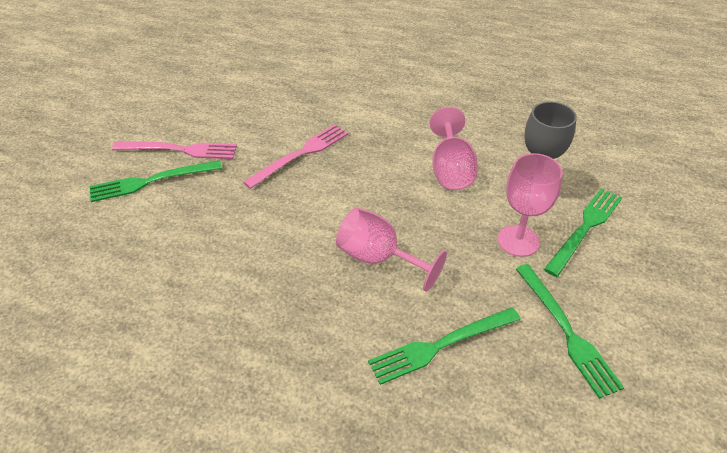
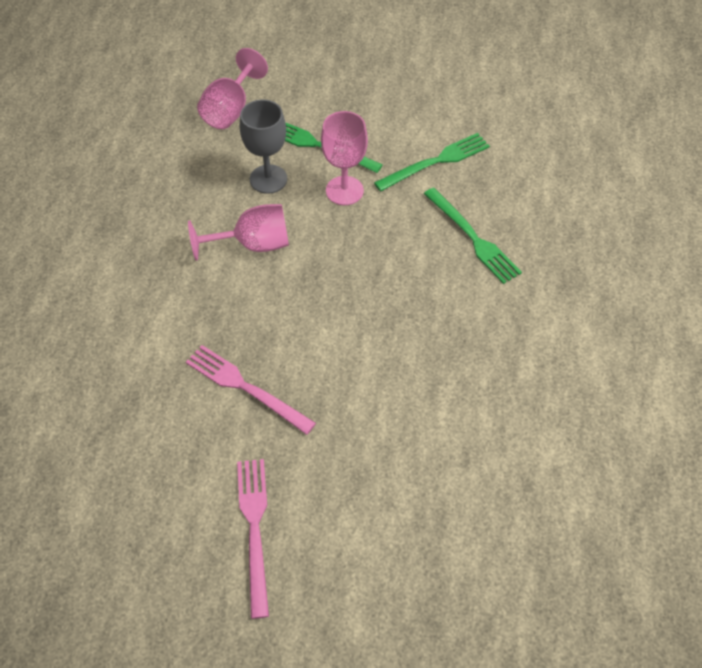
camera: 100 degrees left, 10 degrees up
(151, 181) = (319, 541): green fork -> none
(378, 258) = (390, 291): pink goblet -> pink goblet (230, 110)

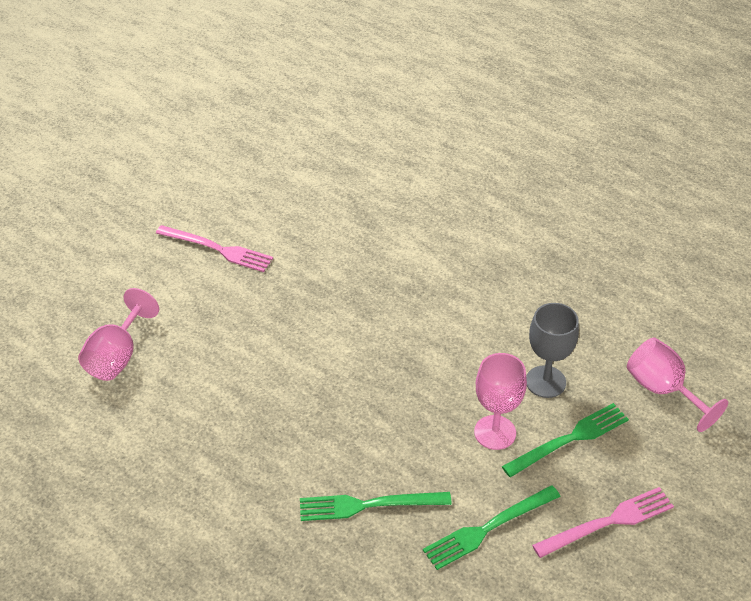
camera: 120 degrees right, 10 degrees down
(246, 388) = (330, 284): pink fork -> pink fork (608, 522)
(253, 244) = (470, 341): pink goblet -> pink goblet (117, 356)
(436, 162) = (488, 528): green fork -> green fork turned 60 degrees clockwise

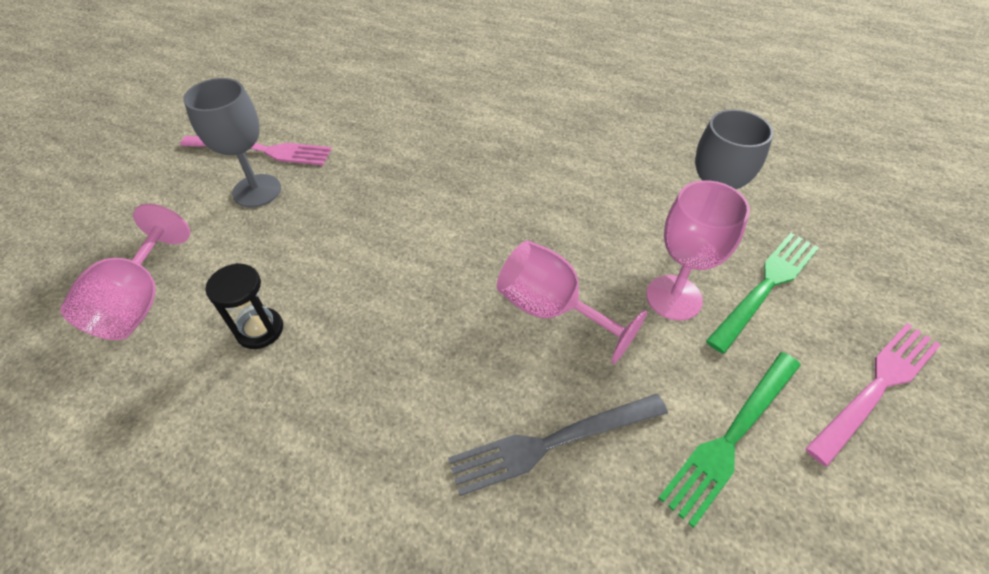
camera: 15 degrees left, 5 degrees up
(196, 393) = (260, 330): none -> black hourglass
(209, 285) = (257, 191): none -> grey goblet
(368, 505) = (552, 442): green fork -> grey fork
(663, 390) = (832, 208): pink goblet -> pink goblet (551, 310)

